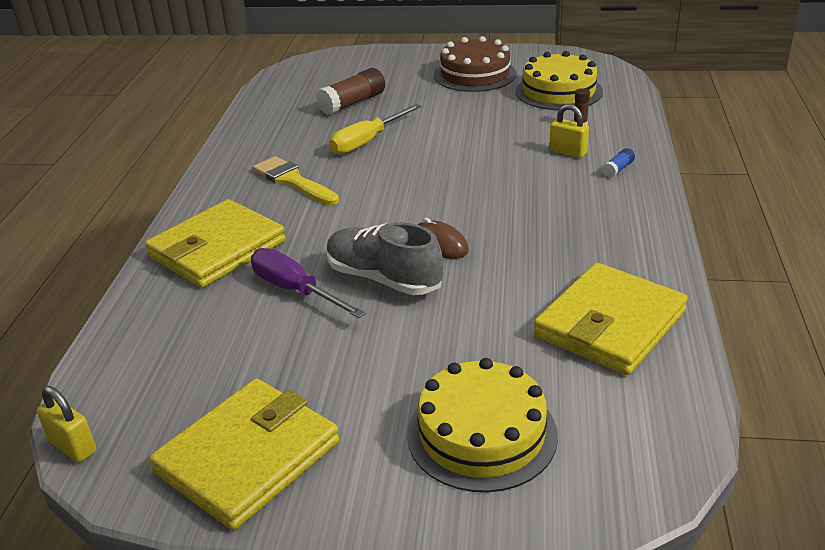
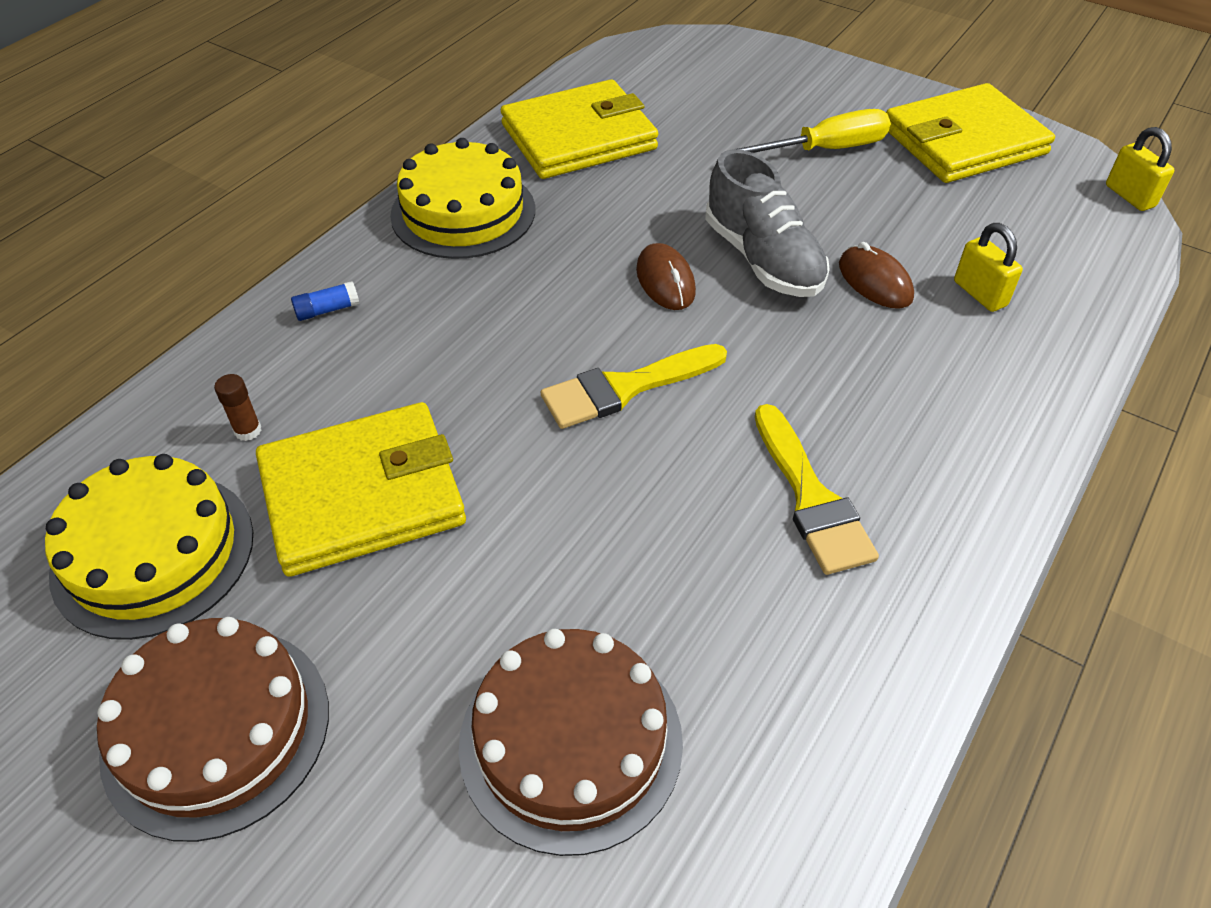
camera: 155 degrees left, 15 degrees up
(217, 249) = (967, 388): yellow wallet -> yellow wallet (362, 494)
(295, 290) = (875, 281): purple screwdriver -> brown mouse
(352, 103) = (571, 741): brown glue stick -> brown cake
(367, 141) = (627, 558): yellow screwdriver -> yellow screwdriver (825, 150)
(418, 189) = (625, 388): none -> yellow brush
(482, 434) = (763, 99): yellow cake -> yellow cake (463, 212)
(568, 152) = (346, 373): yellow padlock -> yellow padlock (980, 293)

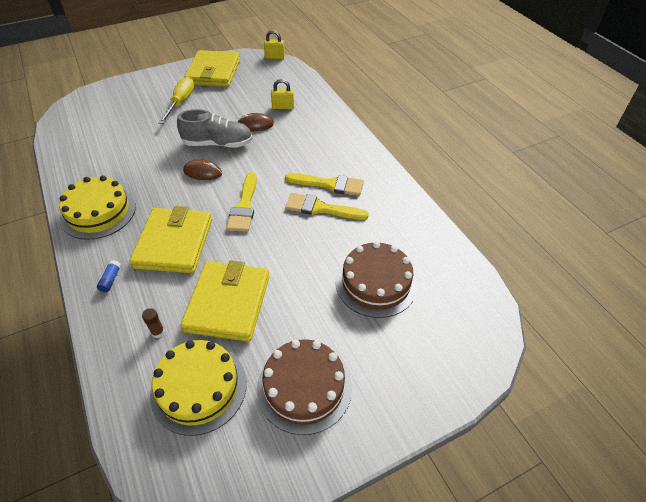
camera: 60 degrees left, 0 degrees up
(579, 137) = (93, 158): yellow wallet -> yellow wallet (174, 243)
(722, 519) = (321, 208): none -> yellow brush

